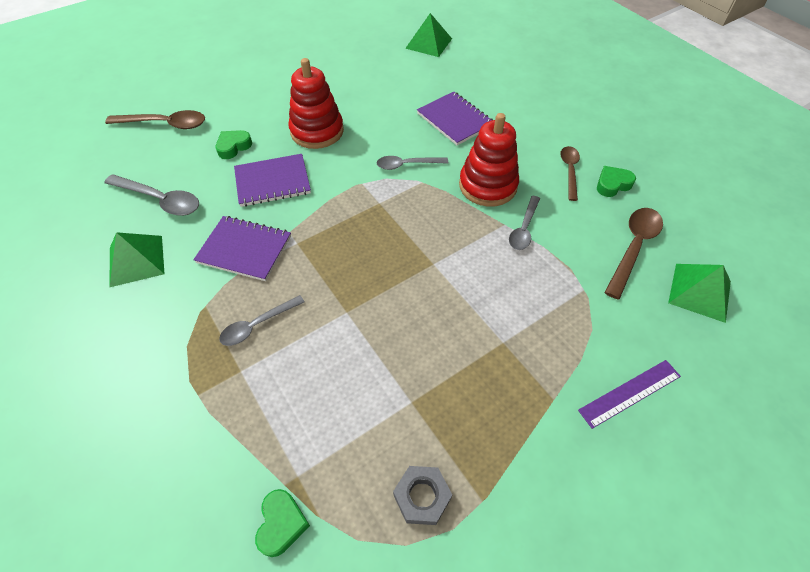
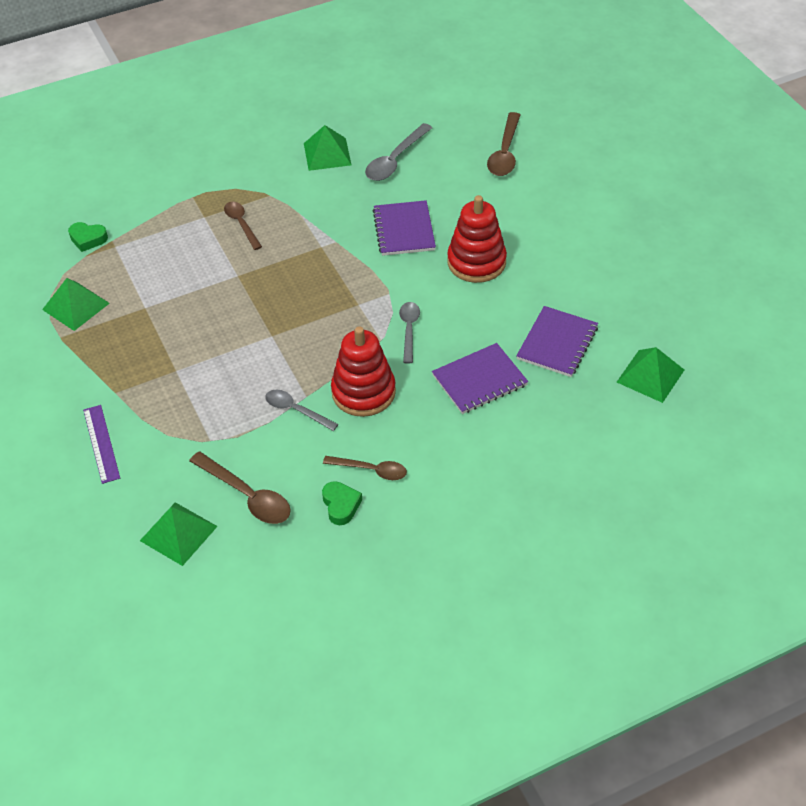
camera: 100 degrees right, 5 degrees down
(233, 147) = (461, 202): green heart -> none
(244, 249) = (322, 214): purple notebook -> purple notebook (557, 343)
(257, 325) = (241, 224): grey spoon -> brown spoon
(422, 497) = (76, 306): grey nut -> green pyramid

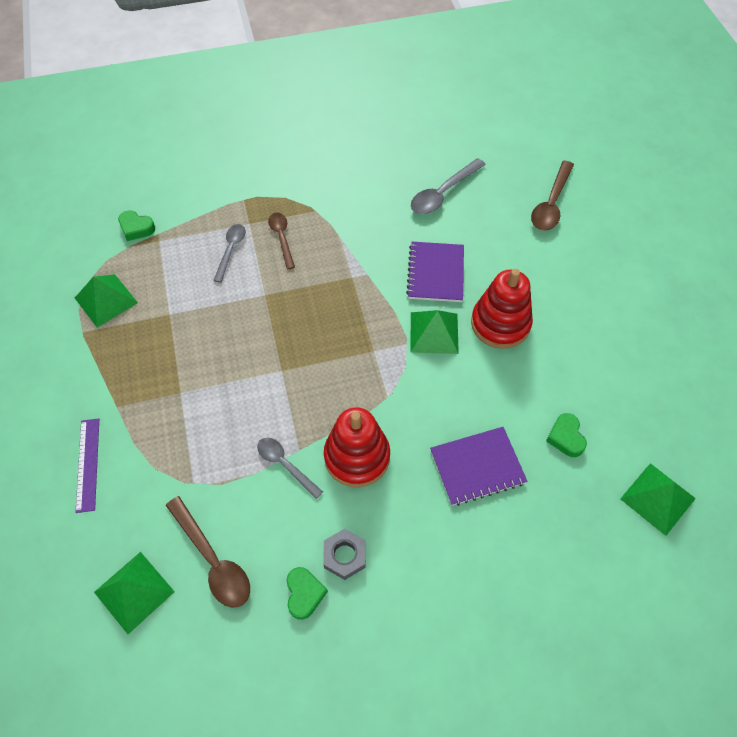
camera: 10 degrees right, 10 degrees up
(327, 154) = (379, 175): green pyramid -> green pyramid (434, 332)
(371, 470) = (344, 556): brown spoon -> grey nut
(409, 330) = (417, 391): grey spoon -> grey spoon (231, 250)
(557, 343) = (565, 437): purple notebook -> green heart

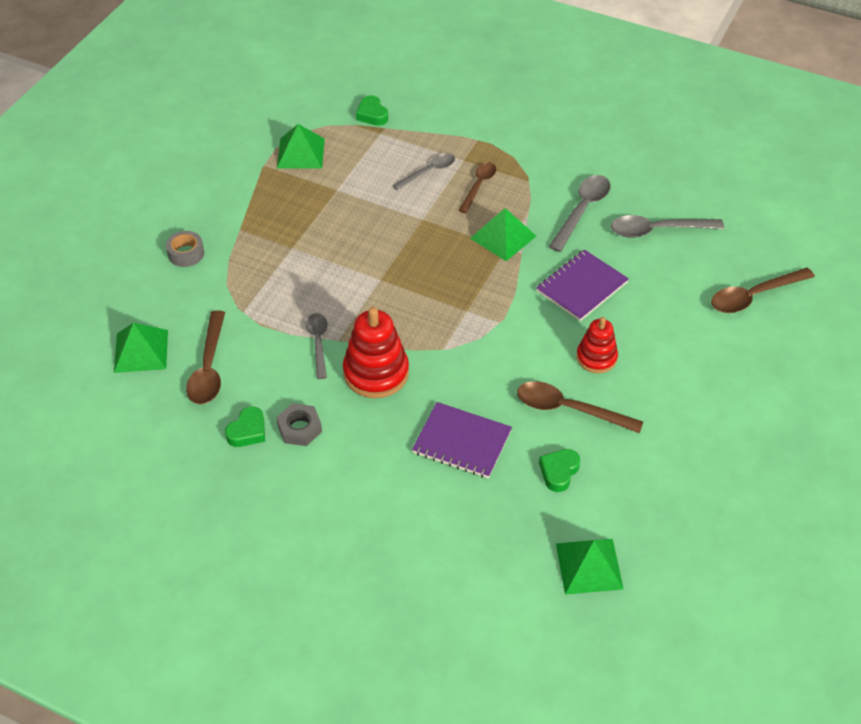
camera: 40 degrees right, 10 degrees down
(87, 464) = (186, 253): purple ruler -> grey tape
(377, 210) = (582, 210): none -> grey spoon
(434, 332) = (531, 328): green pyramid -> green pyramid (503, 237)
(500, 324) = (596, 358): red stacking toy -> red stacking toy, size x0.63
(522, 380) = (569, 409): none -> brown spoon

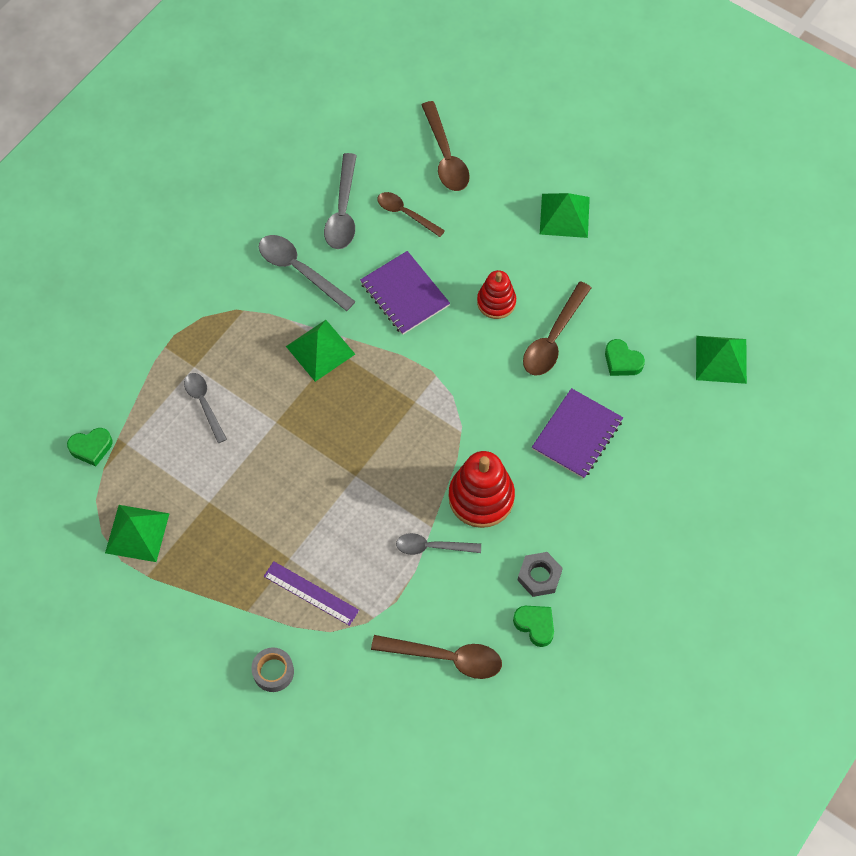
camera: 80 degrees left, 15 degrees up
(141, 351) = (410, 726): green pyramid -> green pyramid (564, 215)
(261, 266) = (311, 593): none -> purple ruler
(479, 186) = (239, 358): brown spoon -> brown spoon (405, 213)

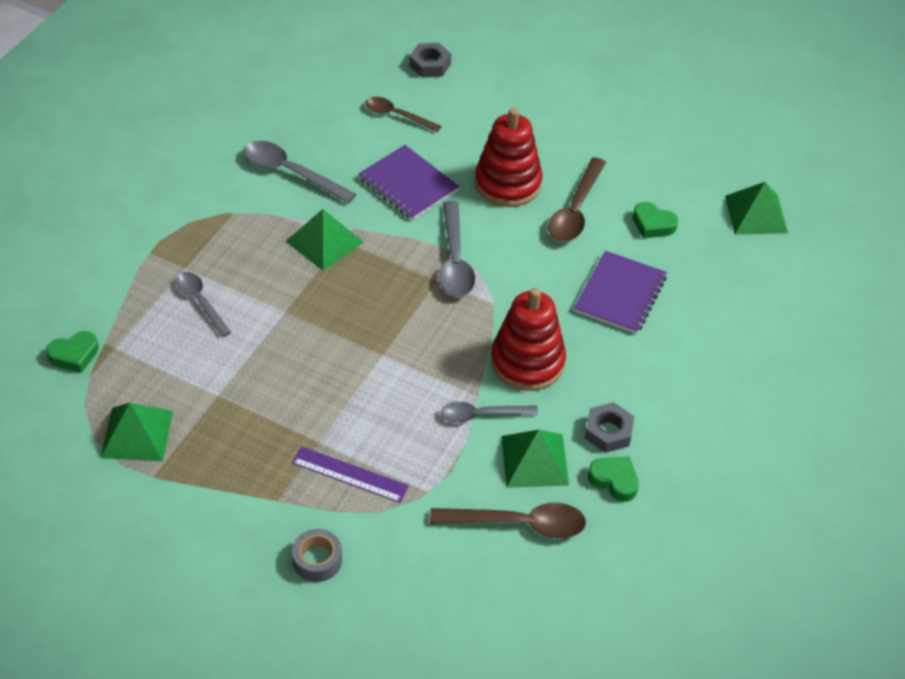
camera: 10 degrees left, 15 degrees down
(343, 211) = (329, 118): grey spoon -> grey spoon (454, 260)
(445, 156) = (430, 65): brown spoon -> grey nut
(496, 302) = (508, 183): red stacking toy -> red stacking toy, size x1.59
(564, 215) = (564, 104): green pyramid -> green pyramid (534, 460)

